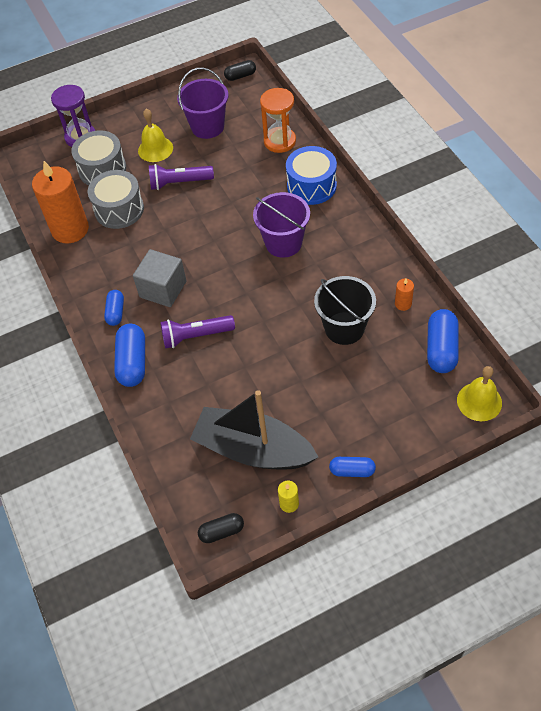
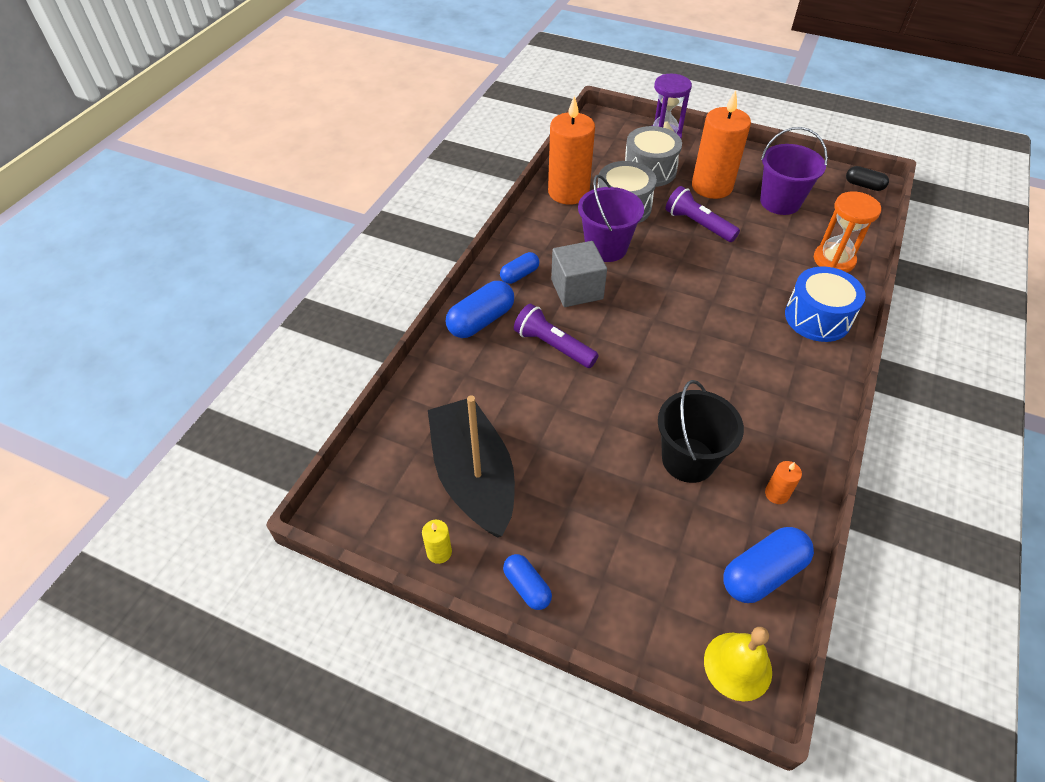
camera: 45 degrees right, 5 degrees down
(155, 149) = (712, 186): yellow bell -> orange candle
(221, 531) = (362, 513): black capsule -> none
(283, 243) = (727, 341): purple bucket -> purple bucket (606, 247)

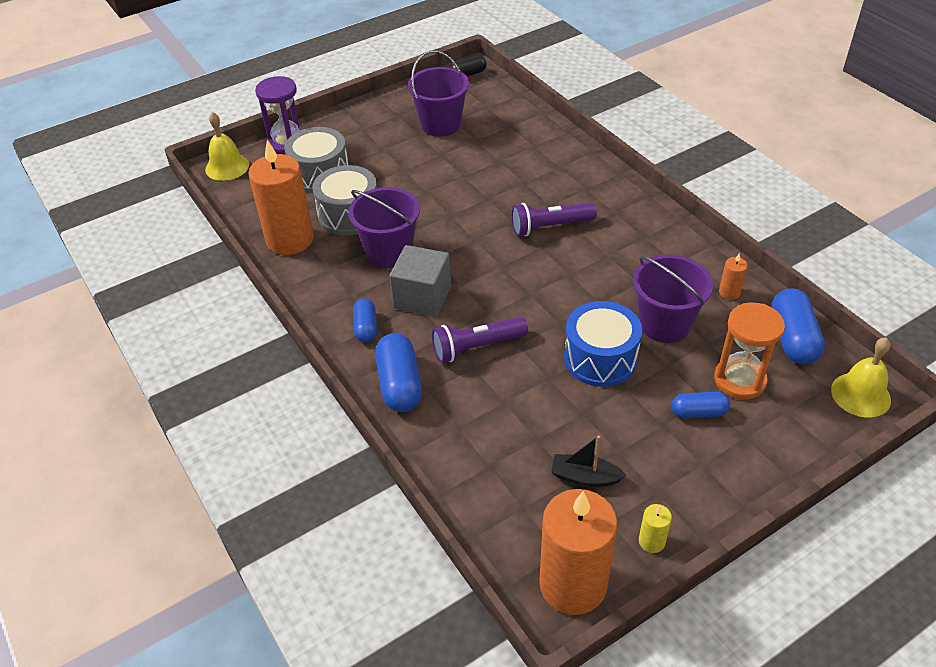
camera: 55 degrees left, 5 degrees down
(473, 476) = (585, 477): black boat -> black boat, size x0.43
(527, 587) = (724, 492): blue capsule -> blue capsule (698, 412)
(608, 124) = (227, 167): none -> yellow bell
(688, 460) = (664, 324): black bucket -> purple bucket
(698, 224) = (419, 182): purple flashlight -> purple flashlight (550, 227)
(712, 186) = (382, 150): orange candle -> orange candle (573, 584)
(817, 318) = (581, 176): blue drum -> blue drum (600, 358)
(834, 260) = (531, 134): orange hourglass -> orange hourglass (739, 380)

